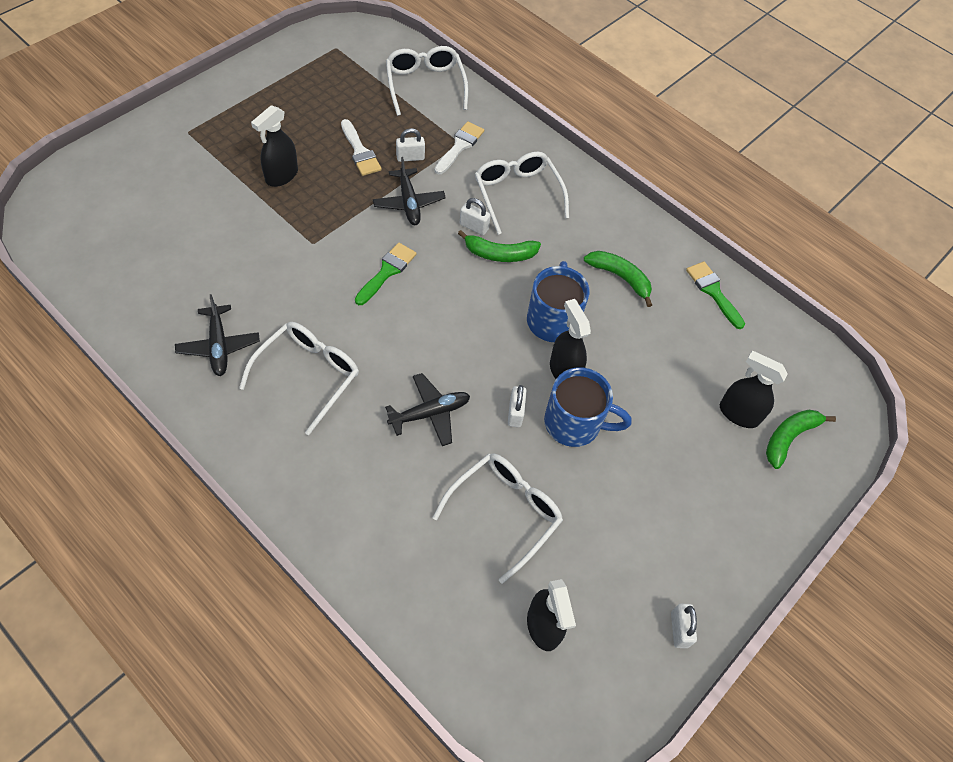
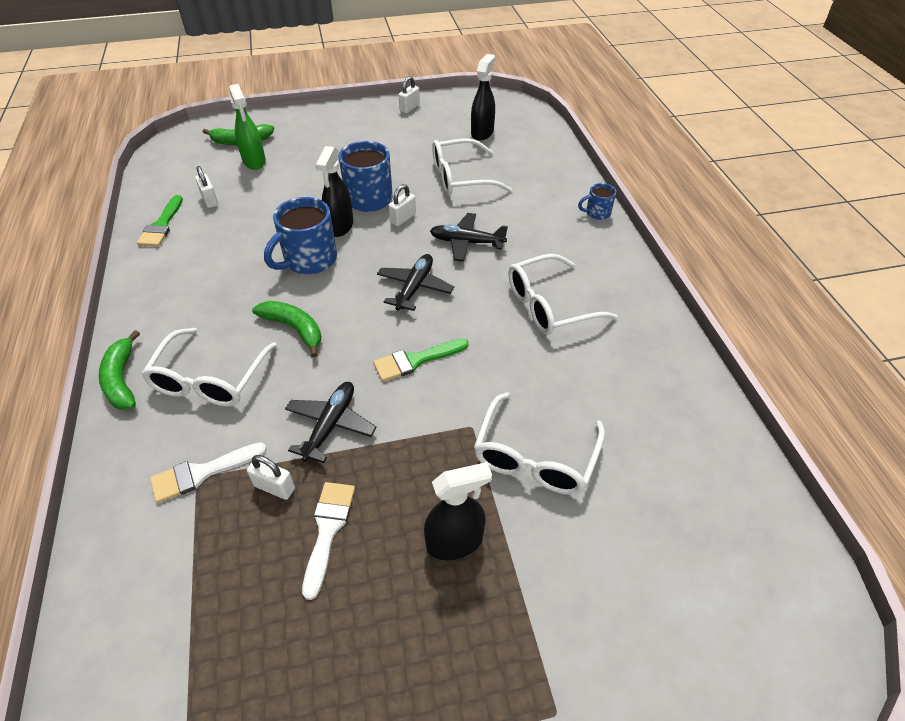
camera: 140 degrees left, 10 degrees down
(219, 346) = (622, 362): black plane -> black plane (415, 287)
(316, 535) = (597, 213): none -> blue mug
(425, 85) = (135, 611): white glasses -> white glasses (535, 456)
(474, 226) = (290, 366): white padlock -> white padlock (210, 200)
(620, 278) = (217, 265): green banana -> green banana (122, 379)
(738, 414) = (254, 161): black spray bottle -> green spray bottle

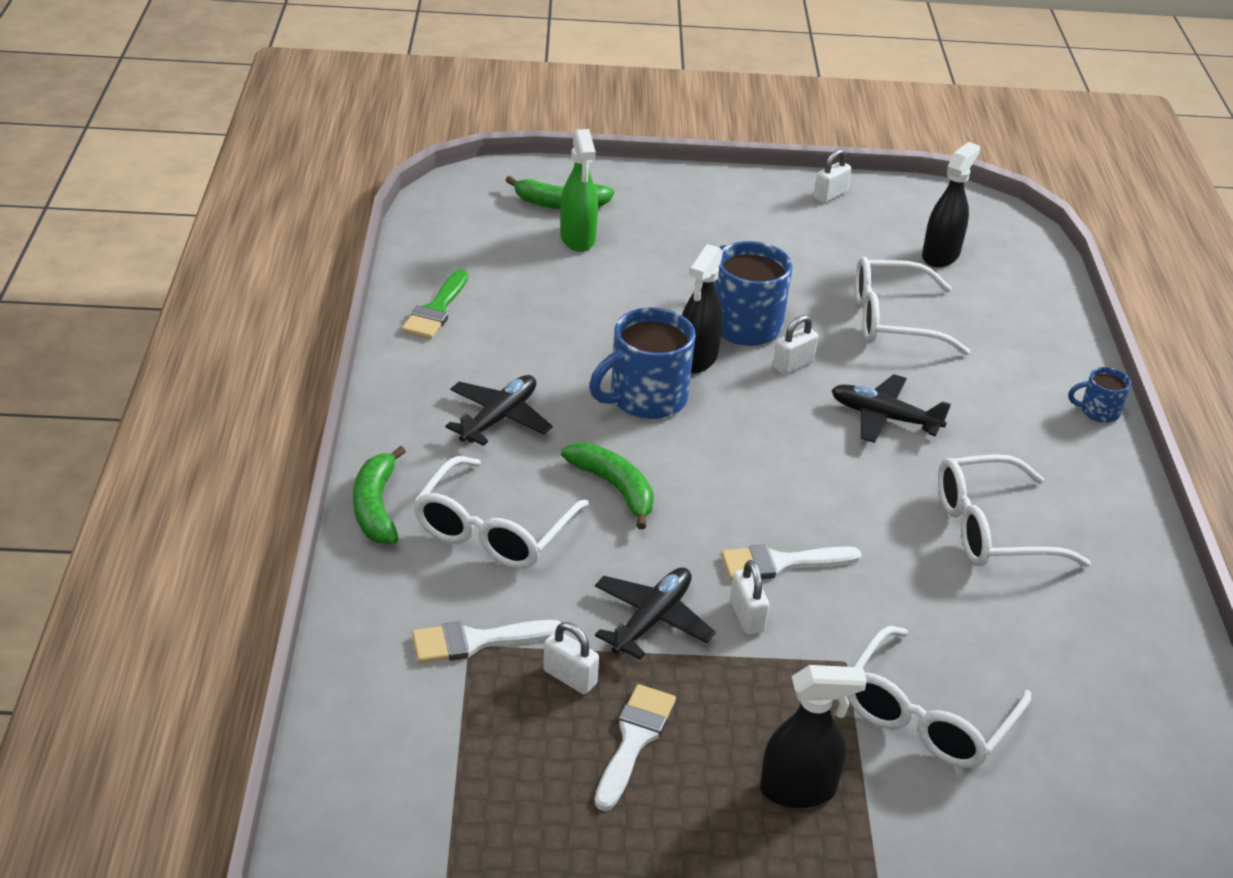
camera: 10 degrees right, 10 degrees down
(210, 200) = (507, 285): white padlock -> white padlock (746, 616)
(415, 287) = (795, 466): black plane -> black plane (499, 418)
(415, 360) = (781, 563): green brush -> white brush

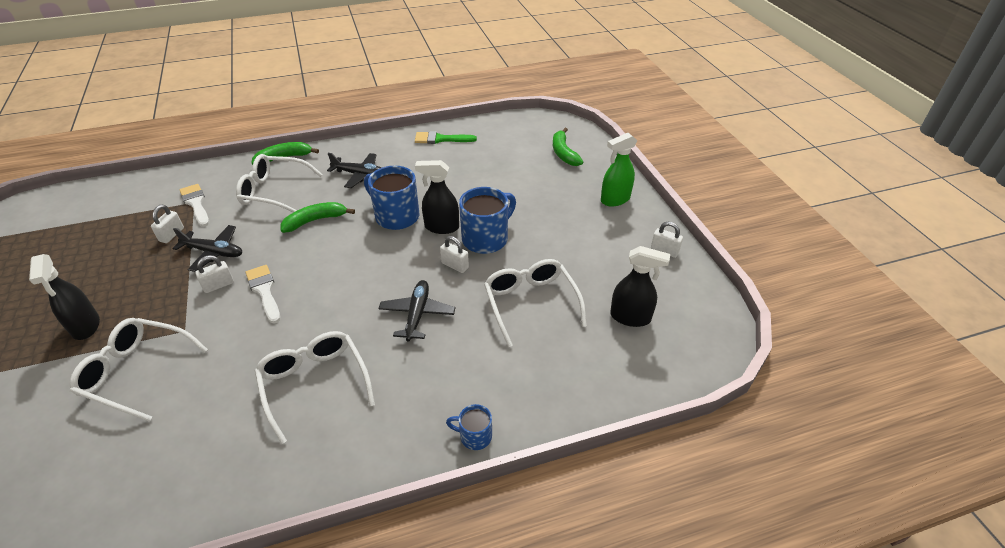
camera: 75 degrees right, 5 degrees up
(577, 239) = (533, 165): green spray bottle -> green spray bottle (615, 199)
(614, 488) = (315, 221): green banana -> green banana turned 150 degrees counterclockwise
(634, 740) = (127, 263): white brush -> none
(1098, 411) = (474, 436): blue mug -> blue mug turned 60 degrees counterclockwise

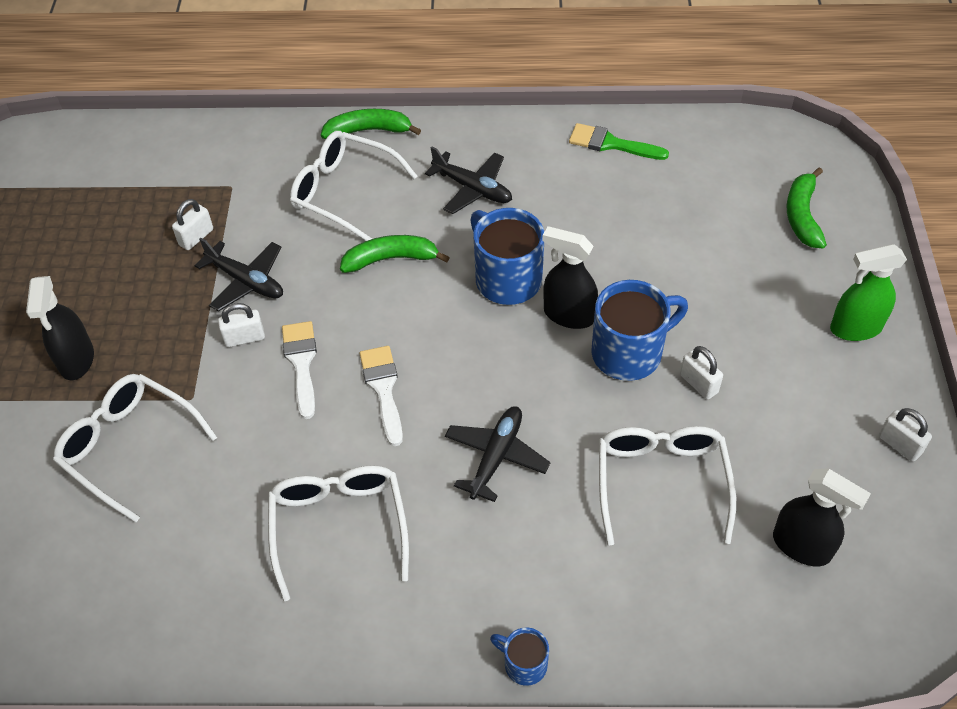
camera: 20 degrees right, 10 degrees up
(196, 203) = (234, 189): white brush -> white brush (383, 389)
(455, 265) = (570, 388): white padlock -> white padlock (698, 383)

